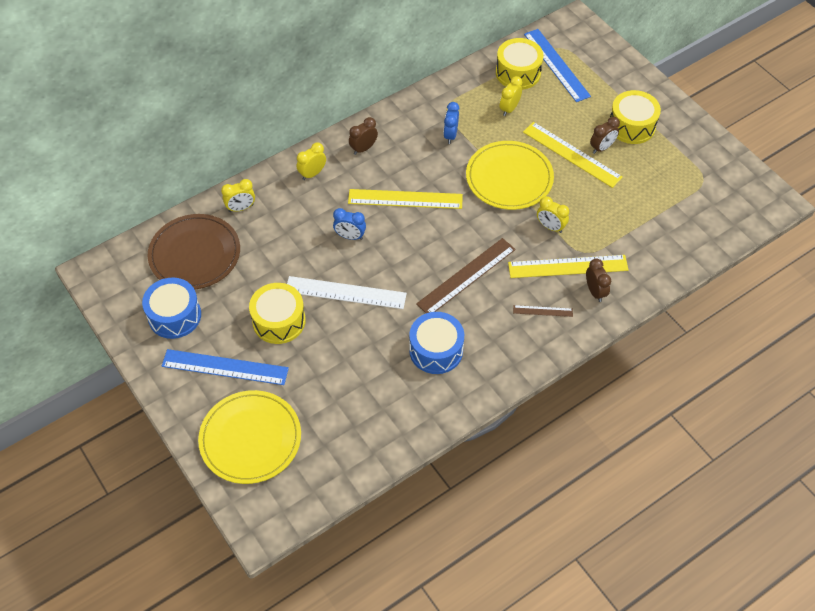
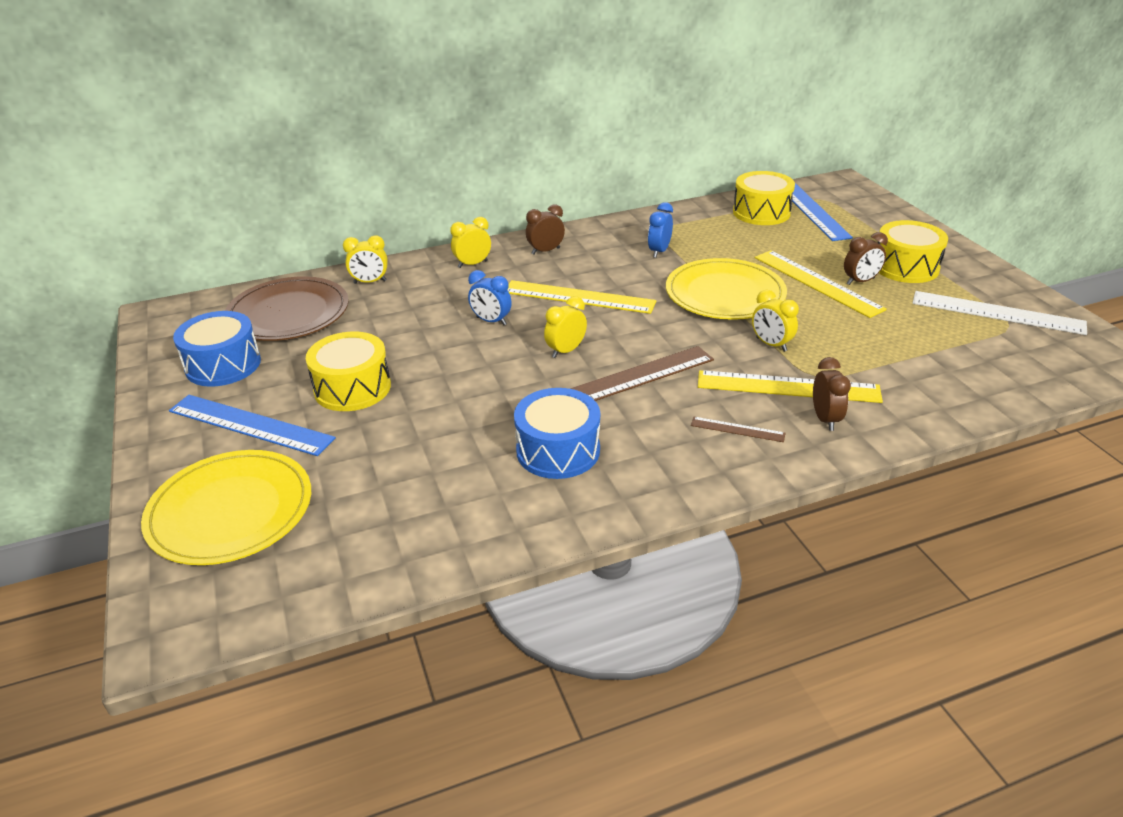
camera: 15 degrees right, 20 degrees down
(345, 292) = (457, 372): white ruler -> white ruler (997, 312)
(509, 109) = (742, 238): yellow clock -> yellow clock (566, 351)

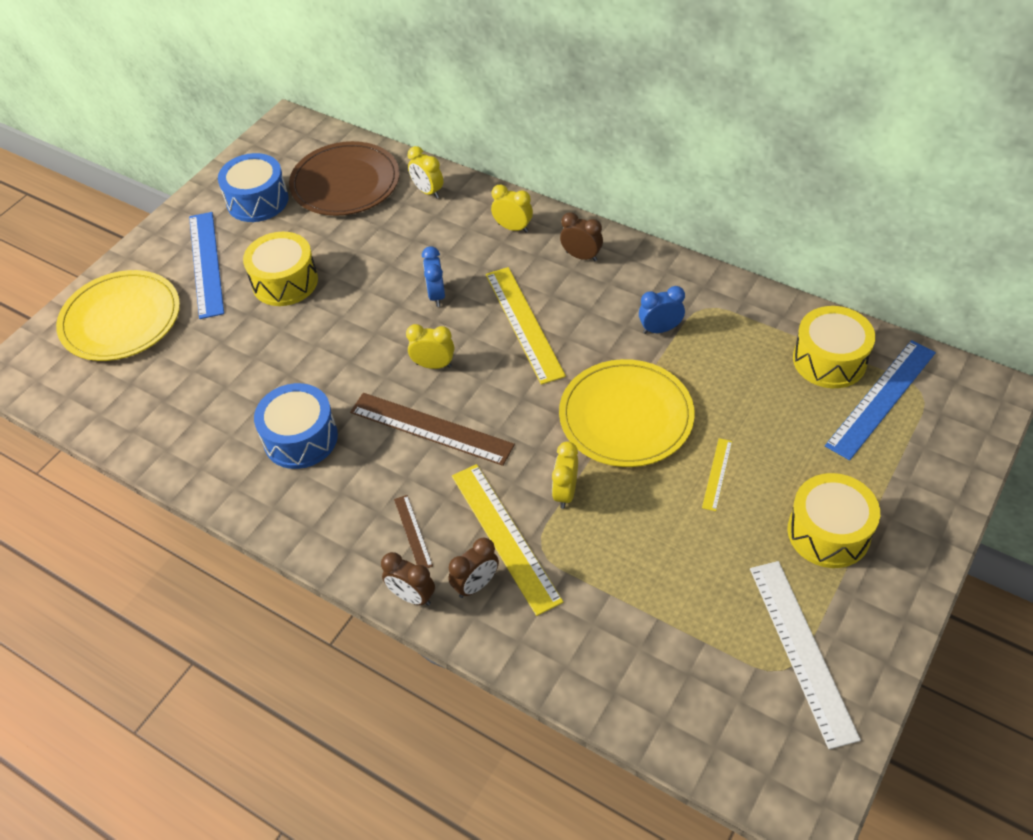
camera: 55 degrees right, 15 degrees up
(816, 283) = (717, 474): yellow ruler -> yellow ruler, size x0.49
(860, 281) = (755, 507): brown clock -> brown clock (412, 596)

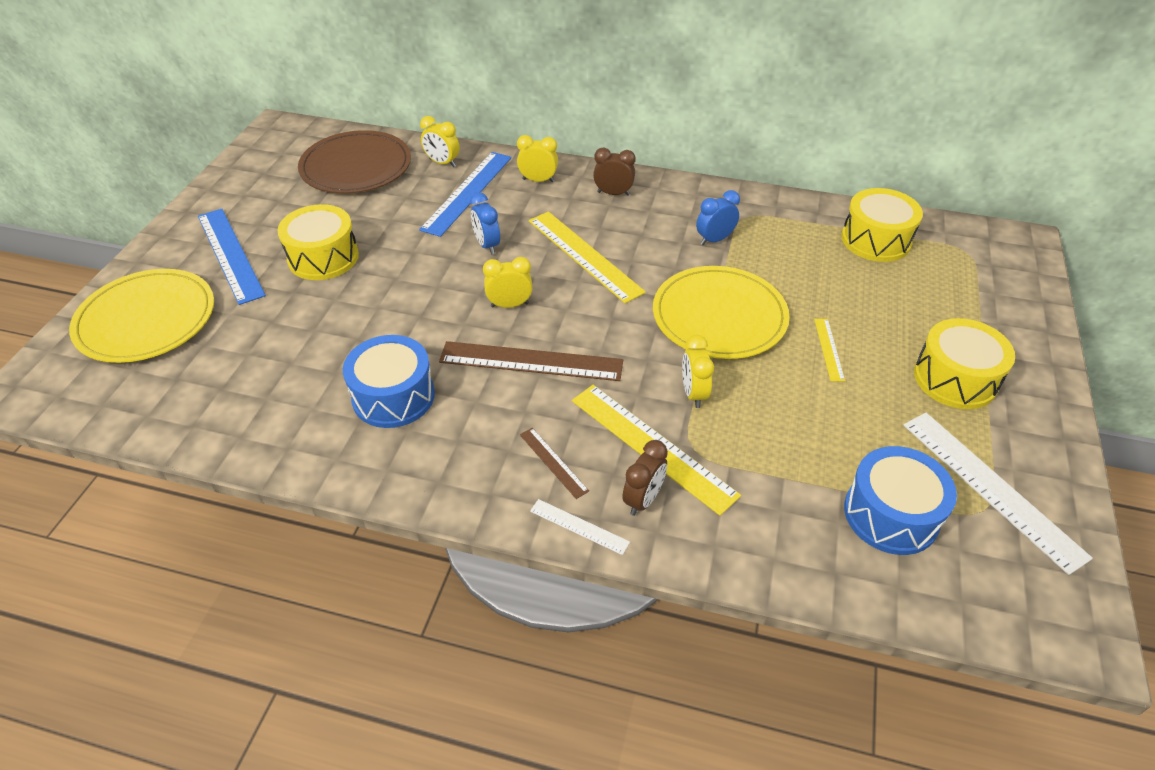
camera: 20 degrees left, 5 degrees down
(257, 201) = (268, 193): blue drum -> blue drum (891, 514)
(412, 596) = (579, 526): brown clock -> white ruler
(881, 398) = (936, 262): blue ruler -> blue ruler (468, 192)

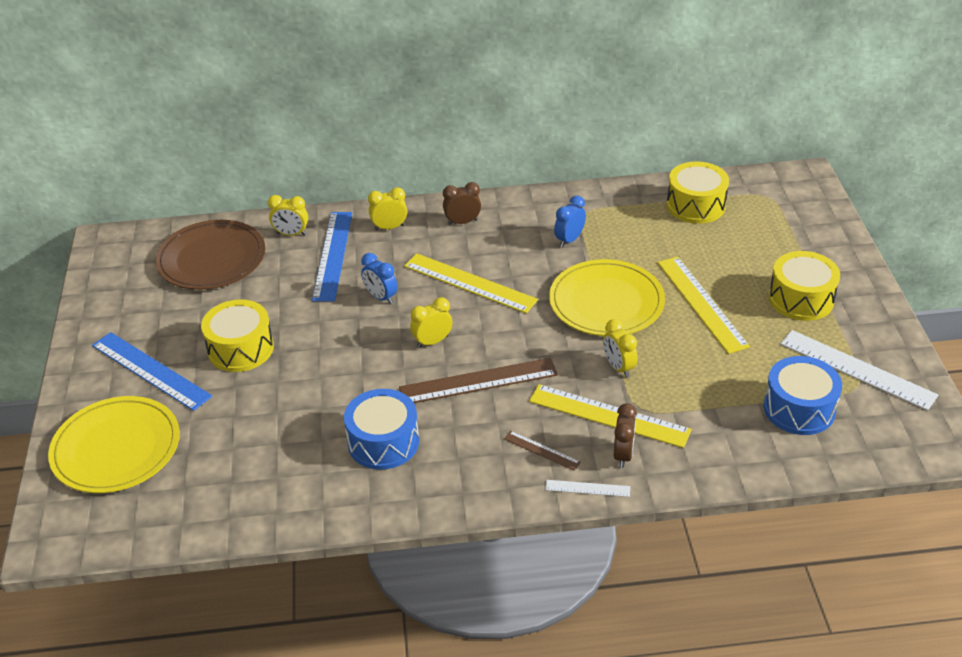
camera: 20 degrees left, 5 degrees down
(828, 349) = (701, 303): yellow ruler -> yellow ruler, size x2.05

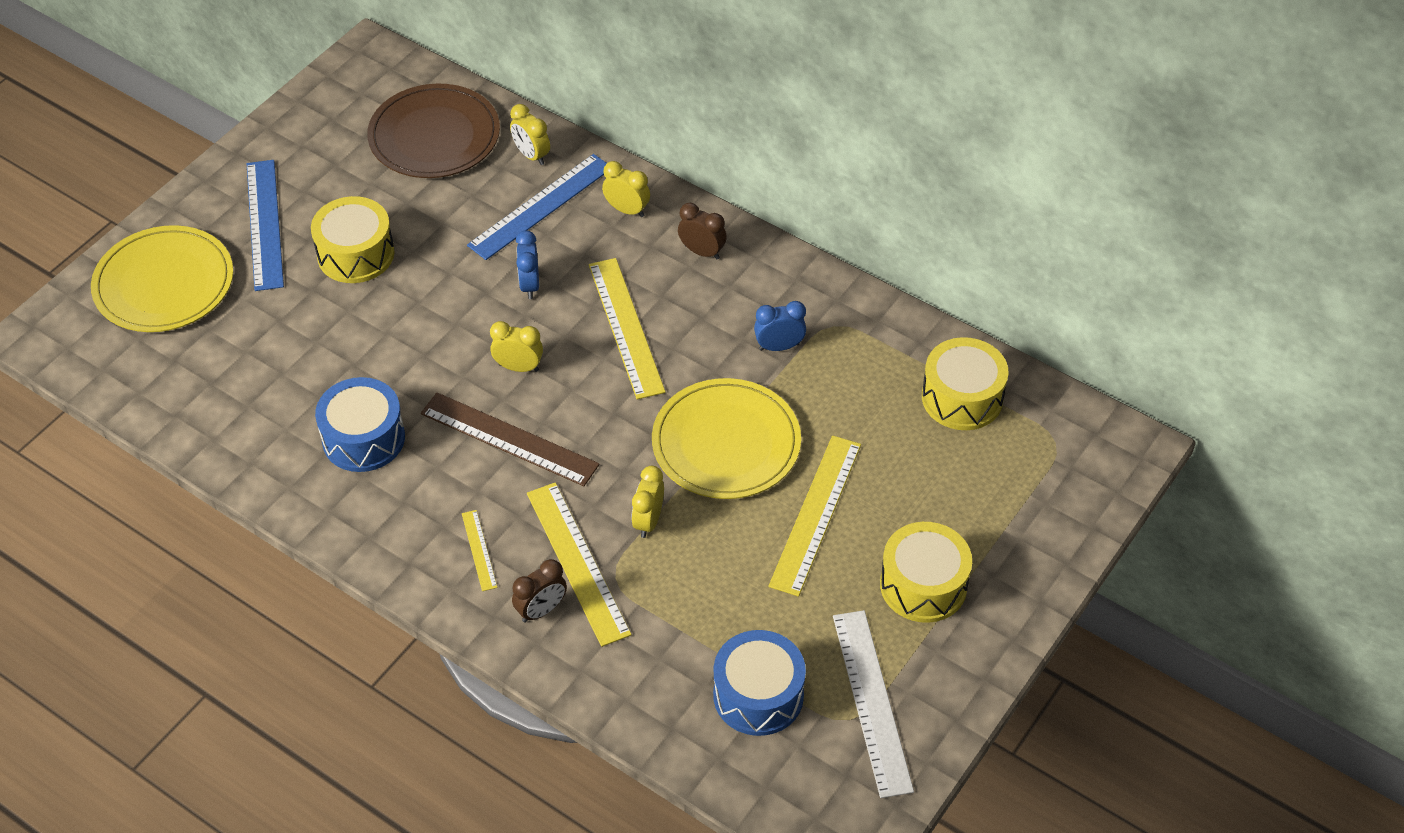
camera: 40 degrees right, 10 degrees up
(541, 450) = (479, 550): brown ruler -> yellow ruler
(587, 488) = (472, 617): white ruler -> none

